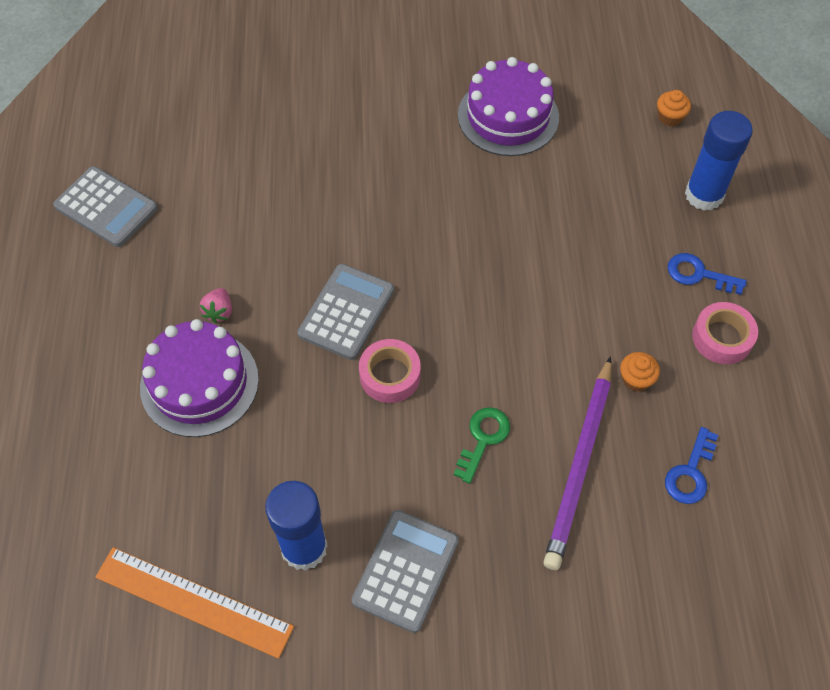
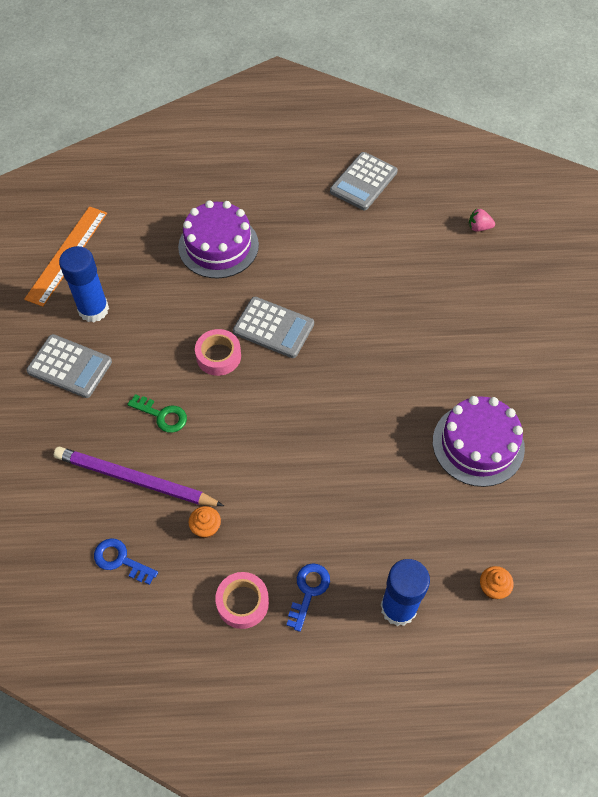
camera: 90 degrees right, 0 degrees up
(219, 312) = (275, 252): pink strawberry -> pink strawberry (479, 227)

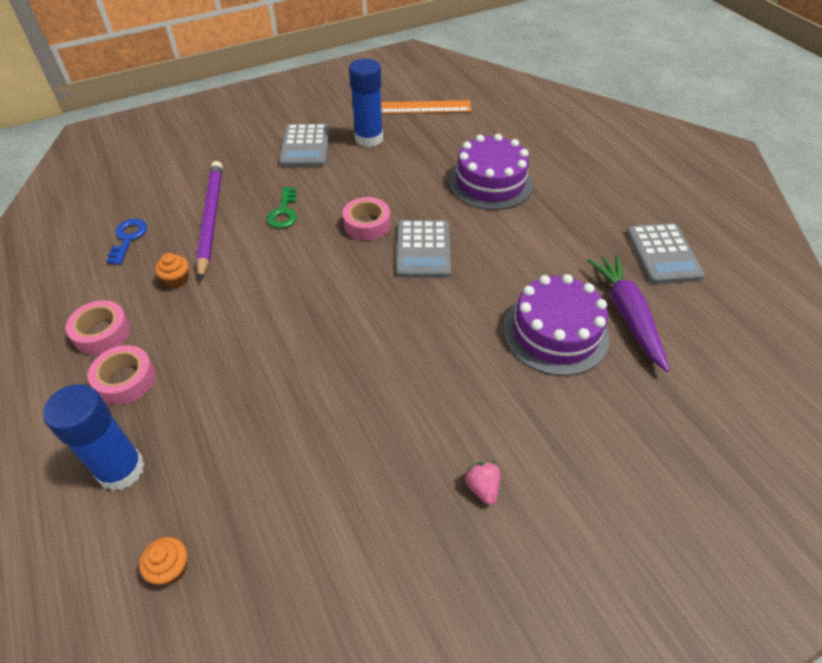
camera: 65 degrees right, 10 degrees down
(308, 591) = (125, 380): blue key -> pink tape
(363, 182) = (663, 254): grey calculator -> grey calculator turned 105 degrees counterclockwise
(408, 234) = (627, 315): none -> purple carrot
(478, 444) = (373, 483): purple cake -> purple cake (555, 333)
(479, 227) = (699, 379): pink strawberry -> pink strawberry (482, 488)

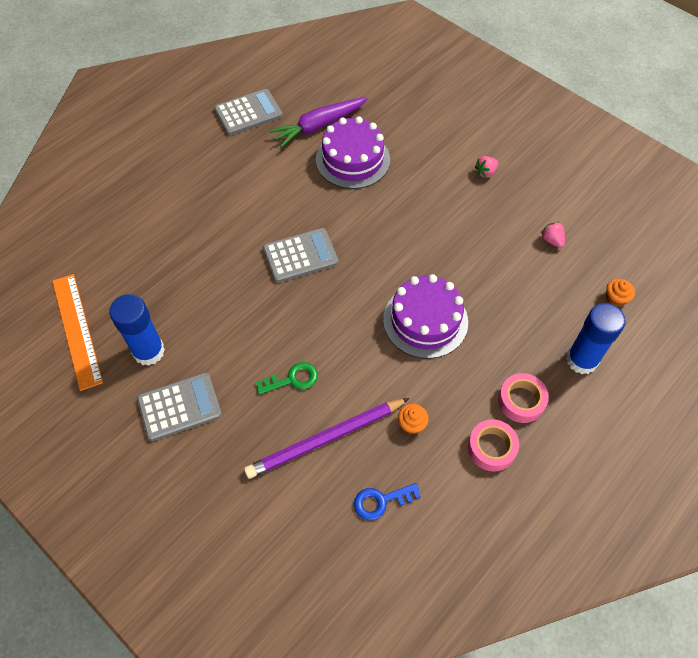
camera: 110 degrees left, 10 degrees up
(316, 525) = (551, 240): none -> pink strawberry
(367, 224) = (284, 306): pink tape -> none
(490, 182) = (193, 232): purple cake -> purple cake (425, 320)

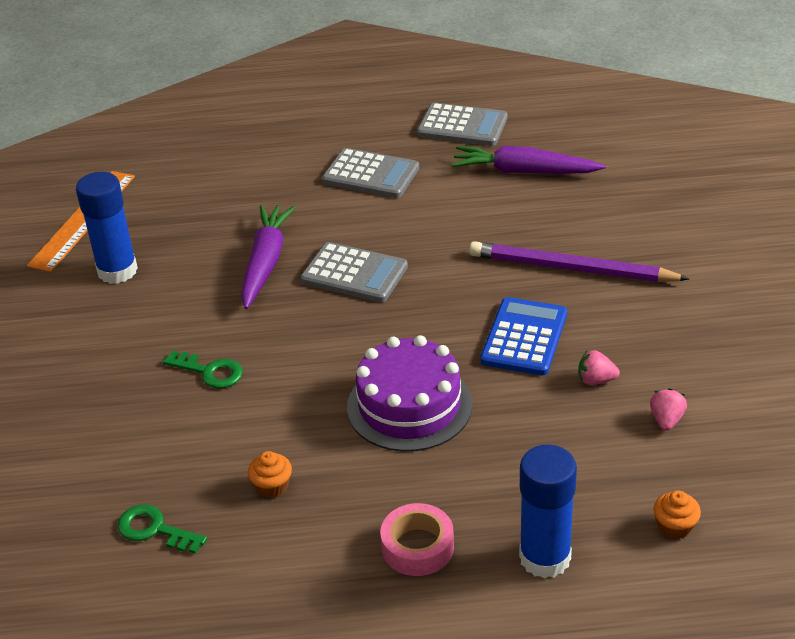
camera: 45 degrees right, 20 degrees down
(179, 407) = (86, 330): grey calculator -> grey calculator (371, 175)
(238, 283) = (265, 263): none -> purple carrot
(326, 439) = (174, 442): purple pencil -> purple pencil (572, 269)
(352, 159) = (522, 219): purple cake -> none
(381, 501) = (154, 529): blue key -> green key
(436, 237) = (524, 337): none -> blue calculator
(485, 172) = (668, 310): pink strawberry -> pink strawberry (596, 380)
(491, 448) = (326, 566): pink tape -> none

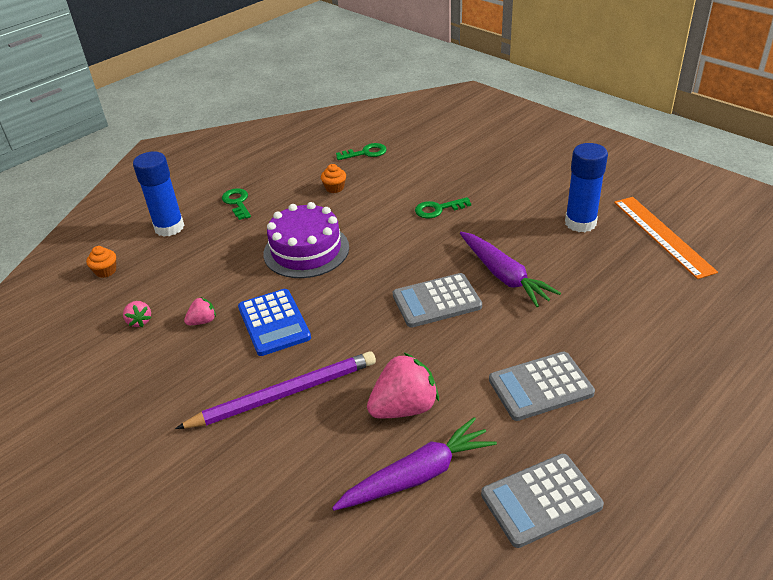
camera: 140 degrees right, 0 degrees up
(417, 547) = (237, 202): pink tape -> green key
(485, 211) = (404, 407): none -> pink strawberry

